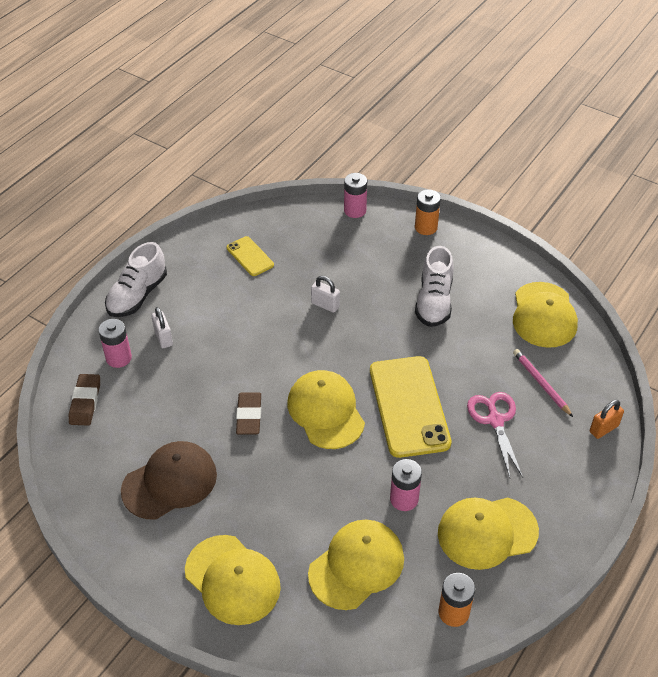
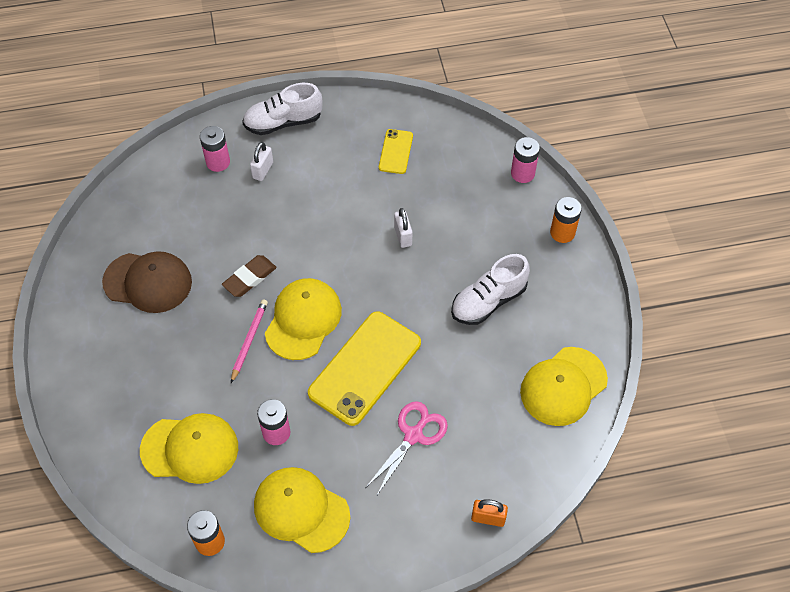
camera: 45 degrees right, 10 degrees up
(85, 402) = (162, 178): brown eraser -> none
(232, 579) = (108, 384): yellow cap -> none
(541, 383) = (486, 439): pink pencil -> pink pencil (249, 340)

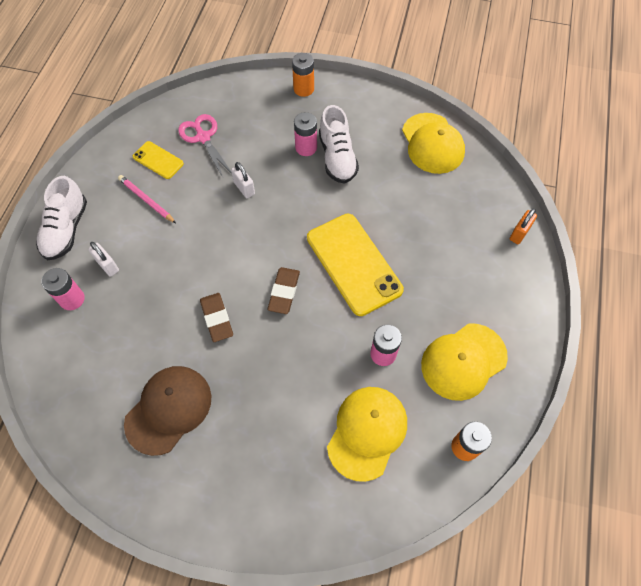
camera: 65 degrees left, 5 degrees up
(249, 340) = (281, 342): pink pencil -> pink pencil (146, 200)
(303, 320) = (284, 292): yellow cap -> brown eraser
(403, 236) = (244, 188): white padlock -> white padlock turned 45 degrees clockwise
(413, 435) = (430, 254): pink scissors -> pink scissors (203, 137)
(522, 173) = (236, 89): pink battery -> pink battery (306, 147)

